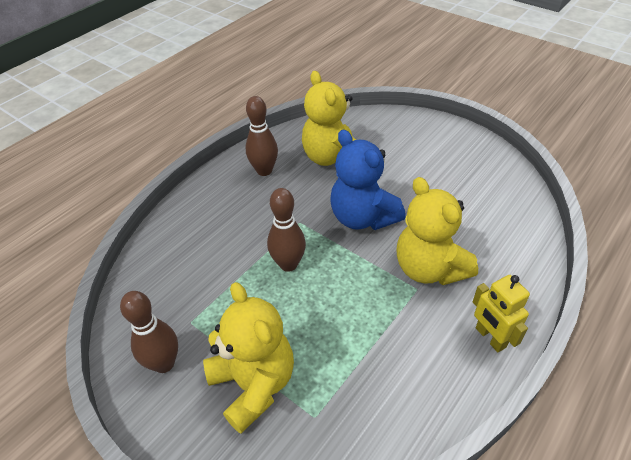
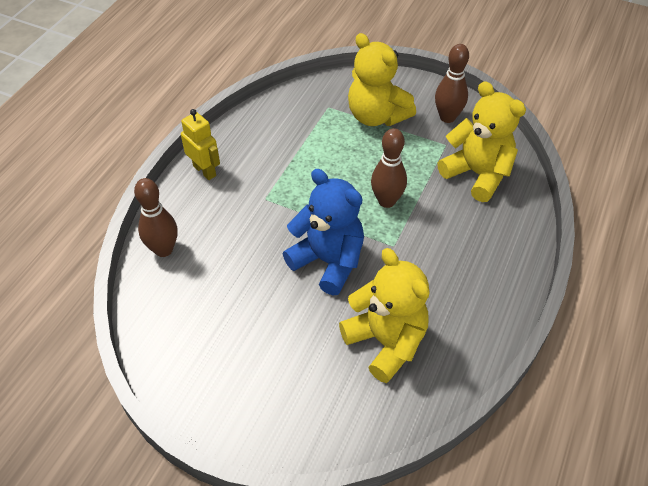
camera: 165 degrees right, 5 degrees up
(264, 171) = (462, 306): brown bowling pin -> brown bowling pin (163, 249)
(429, 268) = (255, 218): yellow teddy bear -> yellow teddy bear (477, 174)

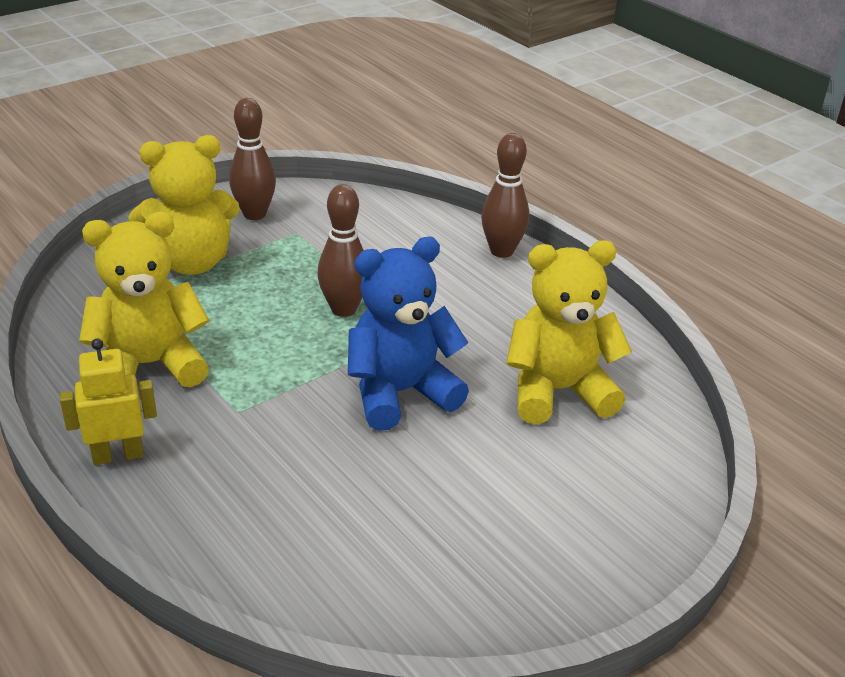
camera: 65 degrees left, 15 degrees down
(163, 249) = (238, 555): brown bowling pin -> brown bowling pin (502, 251)
(477, 174) = (365, 231): yellow teddy bear -> yellow teddy bear (150, 365)

